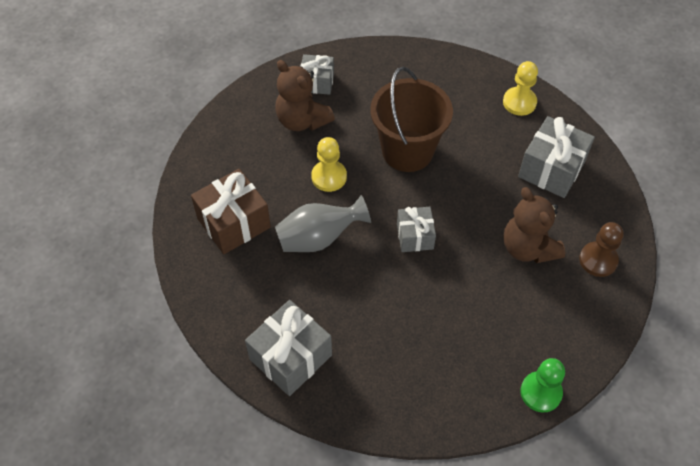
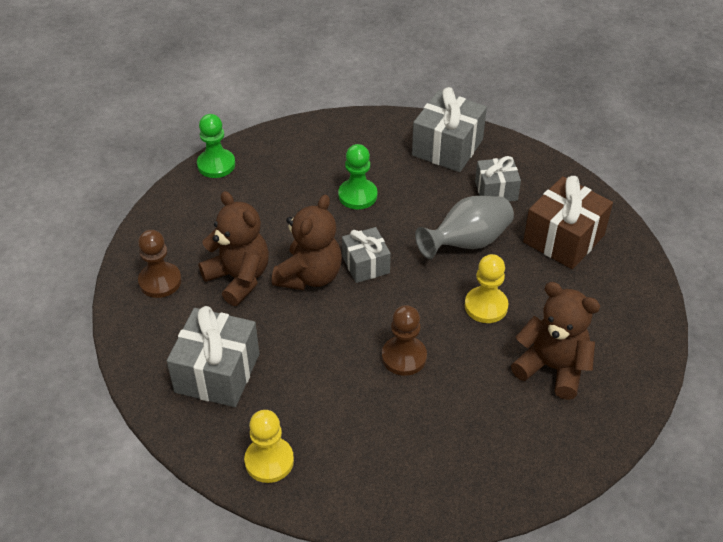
camera: 165 degrees right, 10 degrees down
(317, 82) = (561, 427): grey gift -> grey gift (496, 191)
(402, 315) = (357, 195): none -> green pawn
(407, 151) = (404, 357): brown bucket -> brown pawn
(466, 236) = (310, 276): none -> brown teddy bear

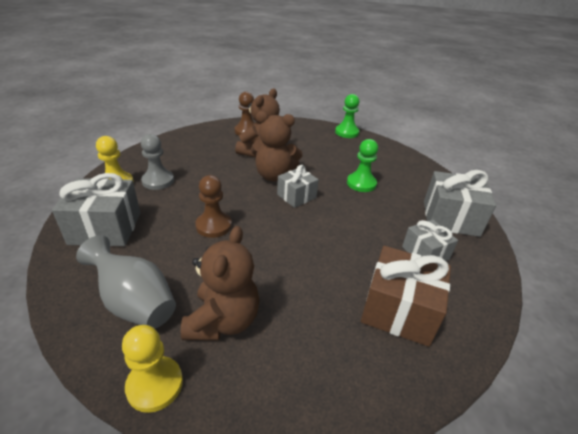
camera: 70 degrees right, 10 degrees down
(217, 373) = (184, 157): grey gift -> grey gift (105, 228)
(278, 409) = (158, 181): none -> grey pawn
(467, 243) = (350, 243): grey vase -> grey vase (135, 302)
(486, 306) = (283, 264): yellow pawn -> yellow pawn (155, 385)

